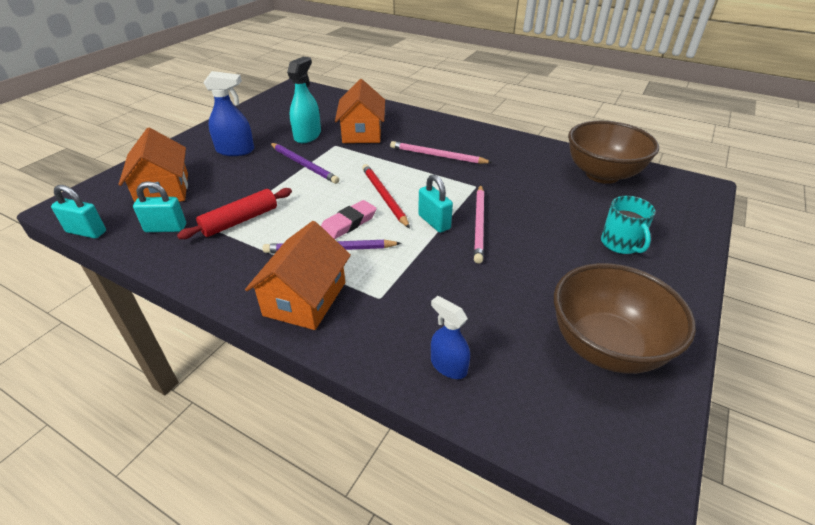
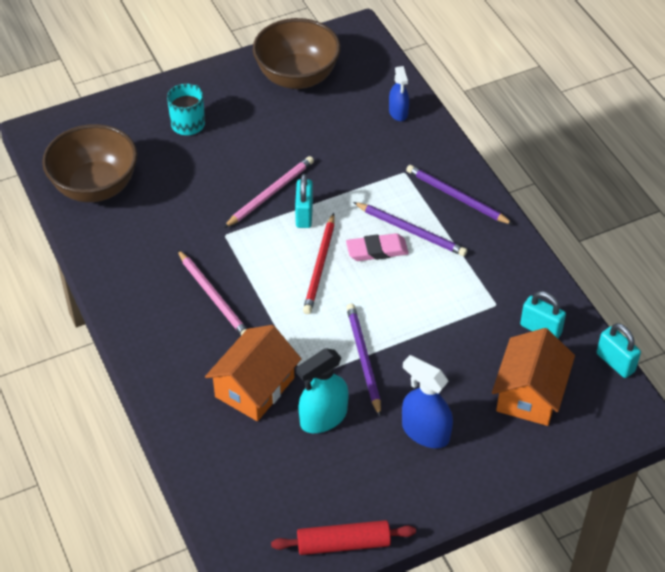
camera: 145 degrees left, 10 degrees up
(240, 220) = (469, 304): red rolling pin -> red rolling pin (343, 543)
(305, 299) = (456, 197): orange house -> purple pencil

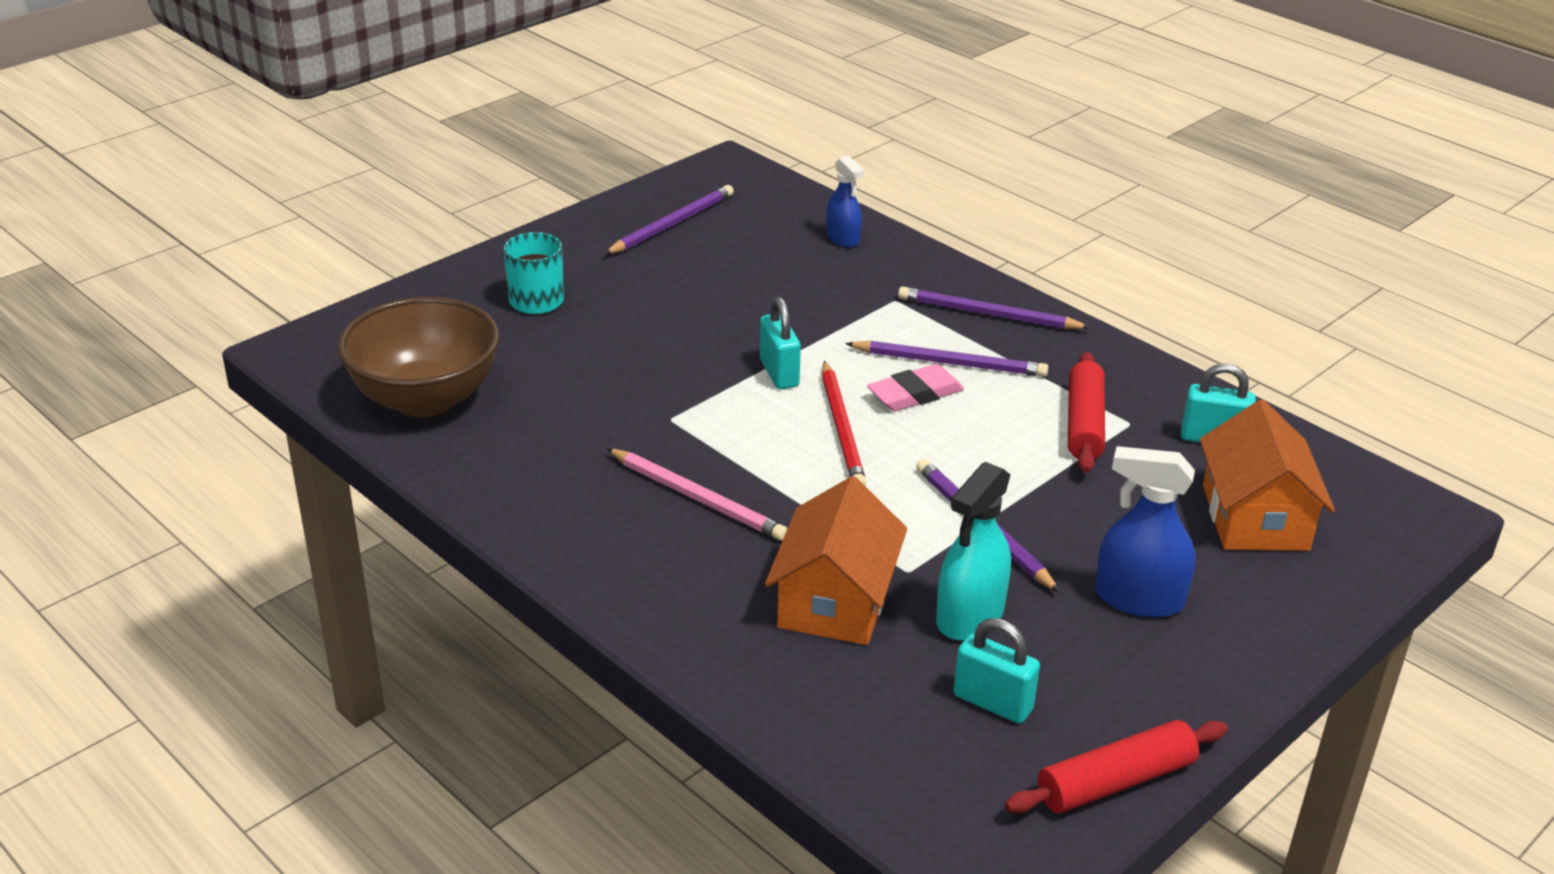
camera: 20 degrees left, 15 degrees down
(270, 193) = (712, 358): pink pencil -> none
(297, 77) = (672, 224): brown bowl -> purple pencil
(467, 298) = (1084, 424): none -> red rolling pin
(615, 362) = (1344, 456): turquoise padlock -> turquoise padlock (992, 702)

